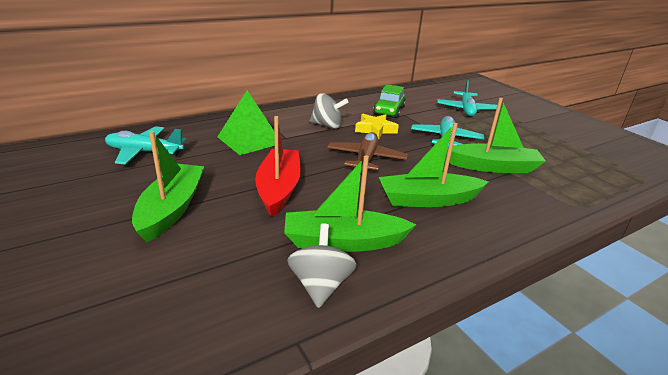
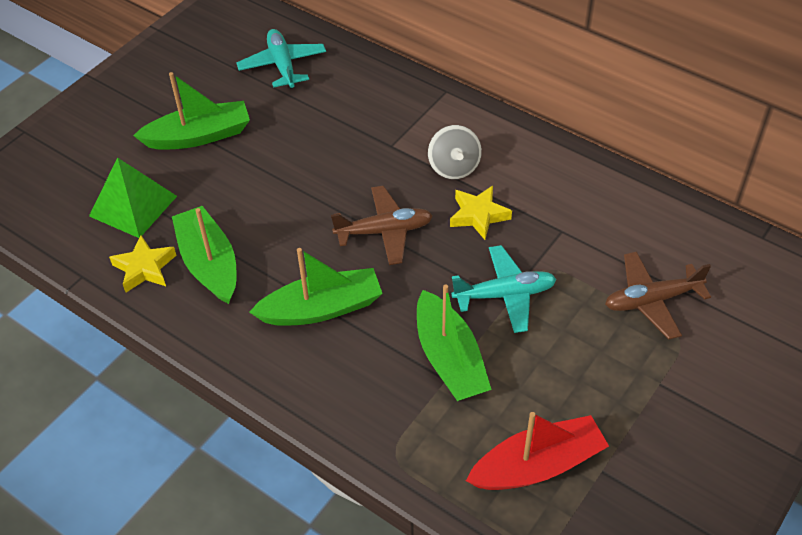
camera: 70 degrees right, 20 degrees up
(249, 140) = (362, 121): green pyramid -> green pyramid (133, 206)
(279, 188) = (273, 187): red boat -> red boat (538, 465)
(320, 285) = (144, 268): grey spinning top -> yellow star
(389, 110) = (562, 211): green car -> none
(428, 199) = (322, 308): green boat -> green boat turned 105 degrees clockwise
(466, 110) = (651, 300): turquoise plane -> brown plane

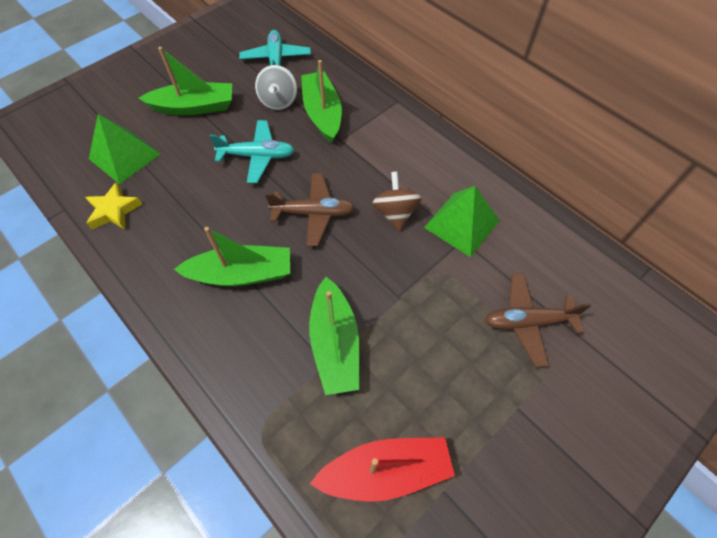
camera: 10 degrees right, 10 degrees up
(209, 263) = (165, 216): green boat -> green boat (322, 113)
(454, 167) = (386, 167): grey spinning top -> grey spinning top (278, 101)
(478, 215) = (395, 213): yellow star -> brown spinning top
(505, 295) = (399, 291): turquoise plane -> turquoise plane (257, 156)
(556, 214) = (461, 224): none -> green pyramid

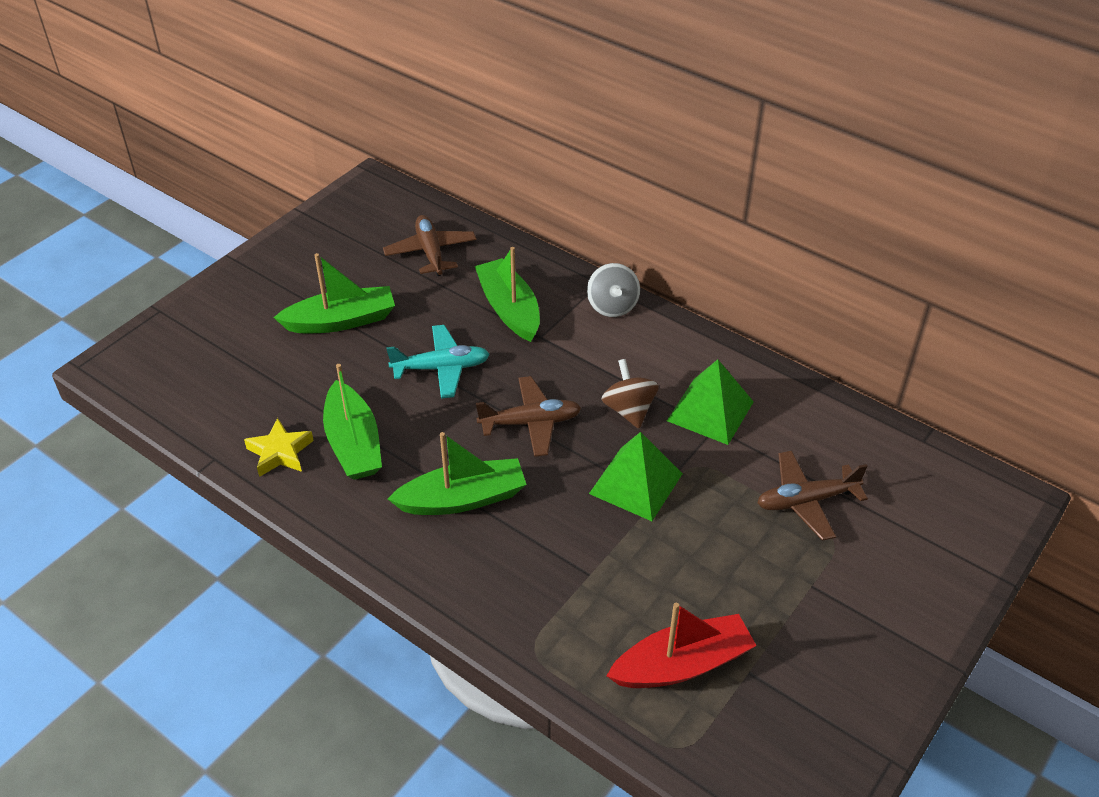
camera: 10 degrees left, 15 degrees down
(125, 156) = (270, 389): green pyramid -> green pyramid (636, 483)
(276, 60) = (430, 252): turquoise plane -> brown plane
(278, 101) = (449, 301): grey spinning top -> grey spinning top (612, 306)
(335, 343) = (594, 554): green boat -> green boat (353, 443)

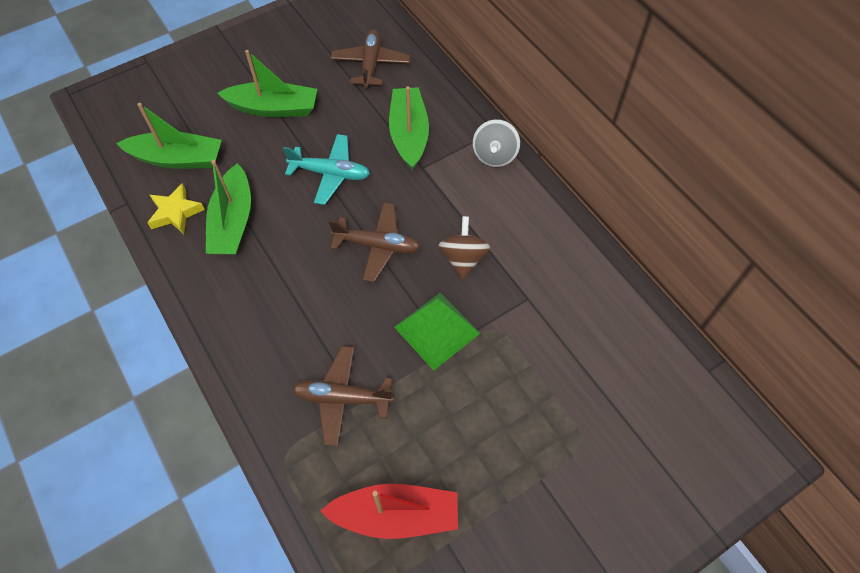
camera: 20 degrees right, 15 degrees up
(463, 499) = (292, 299): green boat -> green boat (177, 159)
(710, 411) = (531, 281): green pyramid -> none
(806, 501) = (574, 395): brown plane -> brown plane (342, 398)

